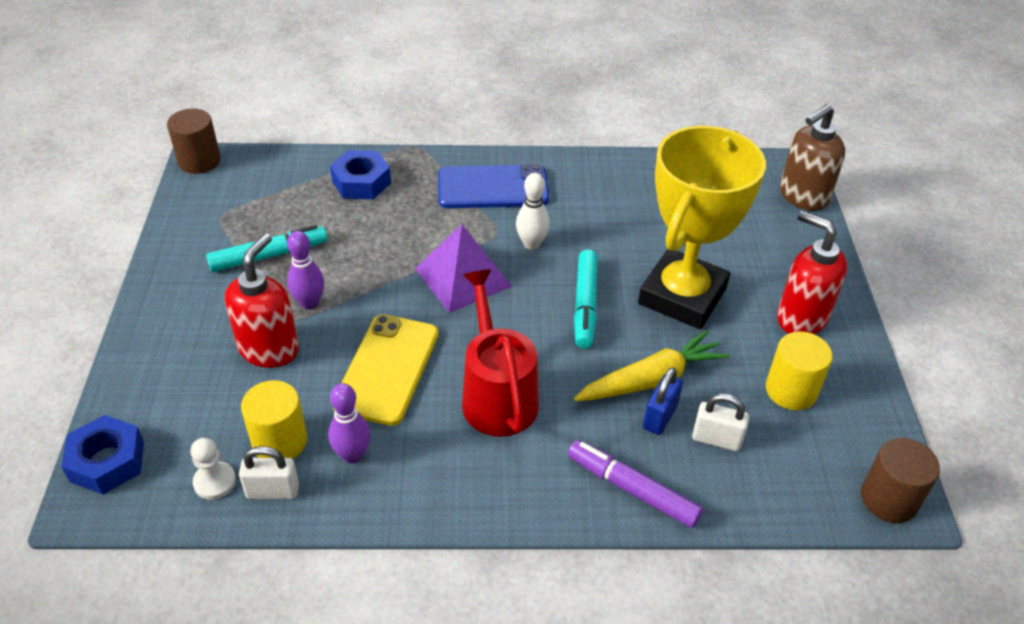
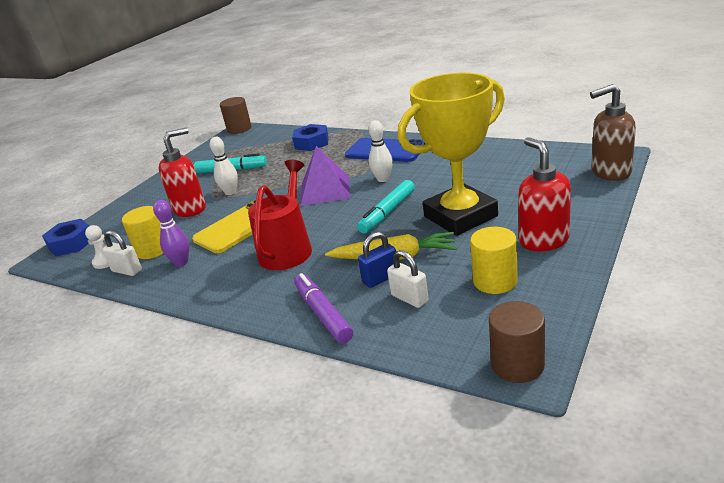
camera: 35 degrees right, 15 degrees down
(309, 303) = (230, 192): purple bowling pin -> white bowling pin

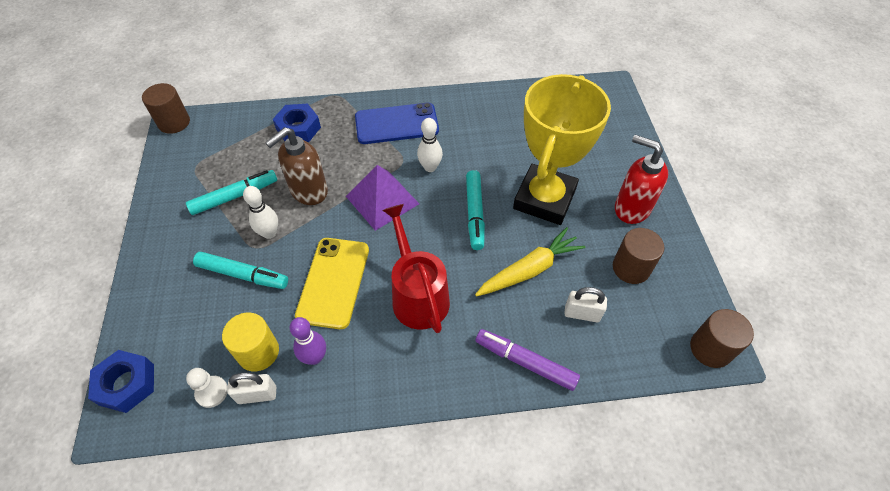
camera: 40 degrees left, 25 degrees up
(190, 209) = (243, 275): red soap dispenser -> turquoise marker
(381, 278) = (539, 300): blue padlock -> none
(495, 281) = (631, 268): yellow cylinder -> brown cylinder
(610, 172) = (621, 110): brown soap dispenser -> brown soap dispenser (308, 191)

